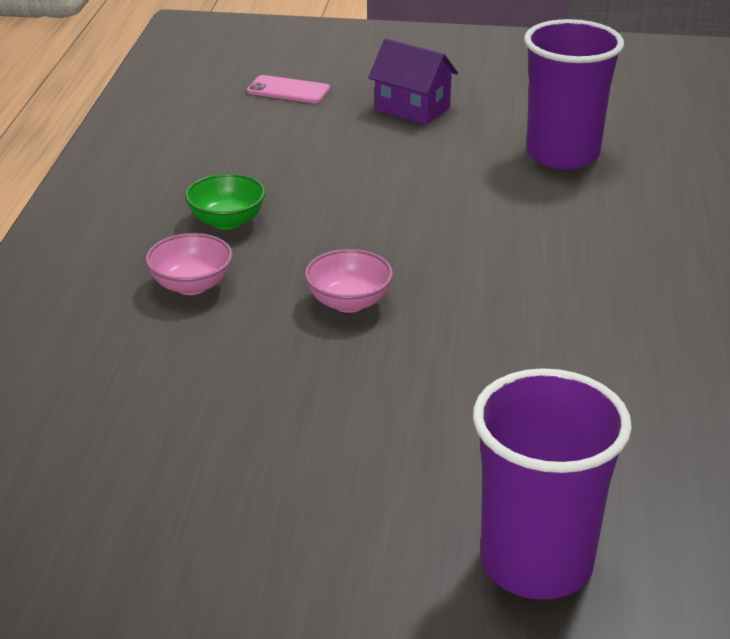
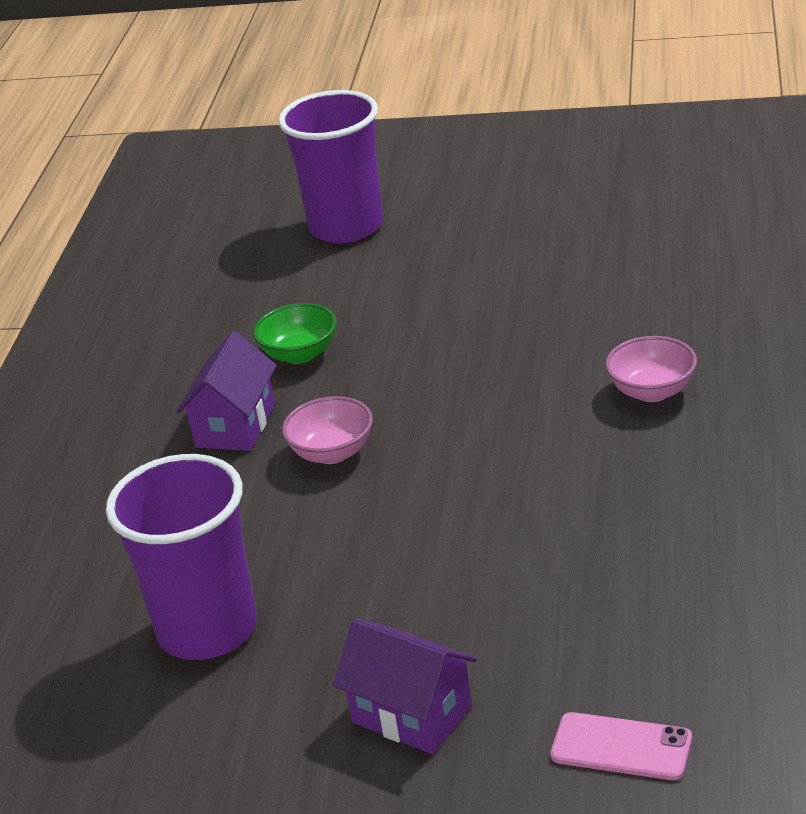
camera: 175 degrees left, 0 degrees up
(227, 221) = (640, 474): green bowl -> green bowl (300, 354)
(349, 302) = (486, 390): pink bowl -> pink bowl (332, 453)
(597, 293) = (235, 426): none -> purple house

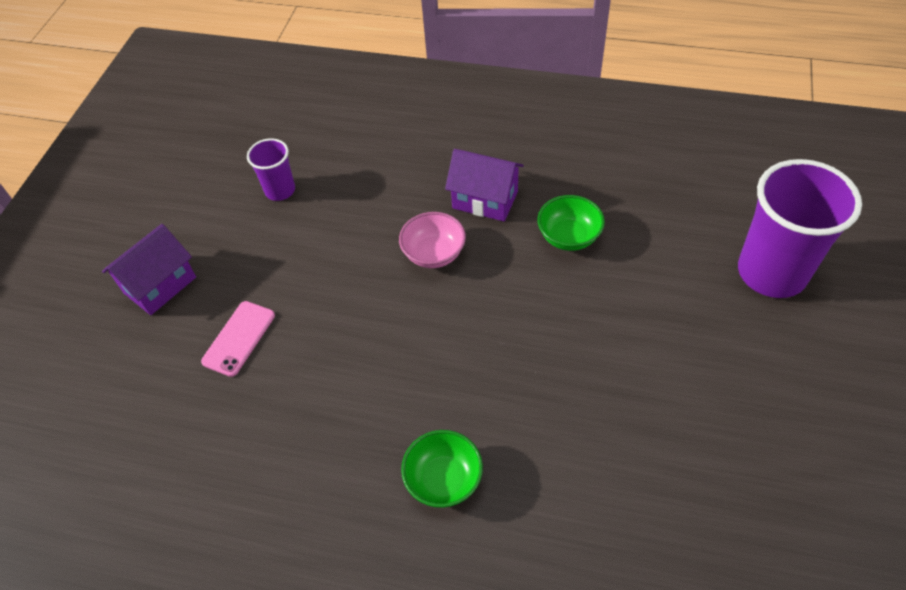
camera: 95 degrees right, 20 degrees up
(207, 629) = (280, 190): purple cup -> purple cup, size x0.51
(621, 747) = (76, 390): pink phone -> pink phone (239, 338)
(652, 391) = (443, 479): pink bowl -> green bowl

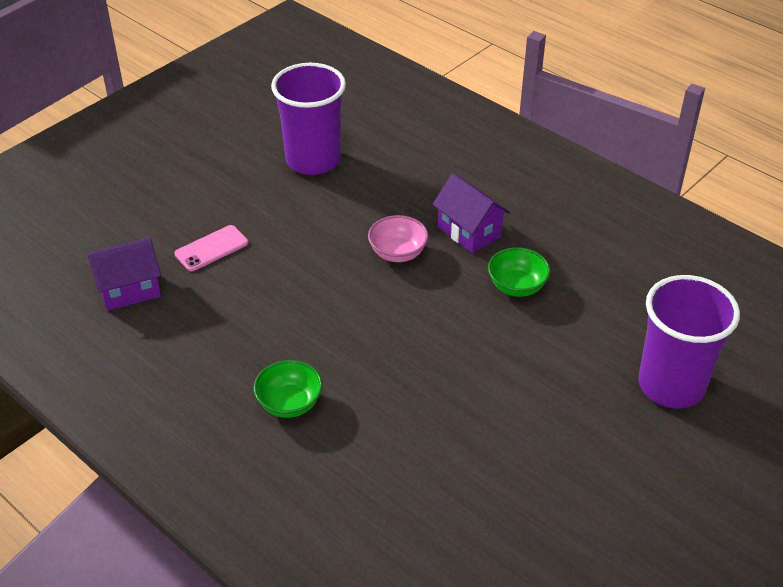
camera: 25 degrees right, 10 degrees down
(160, 285) = (181, 190): purple house -> purple house (129, 290)
(280, 190) = (313, 160): purple cup -> purple cup, size x1.96

